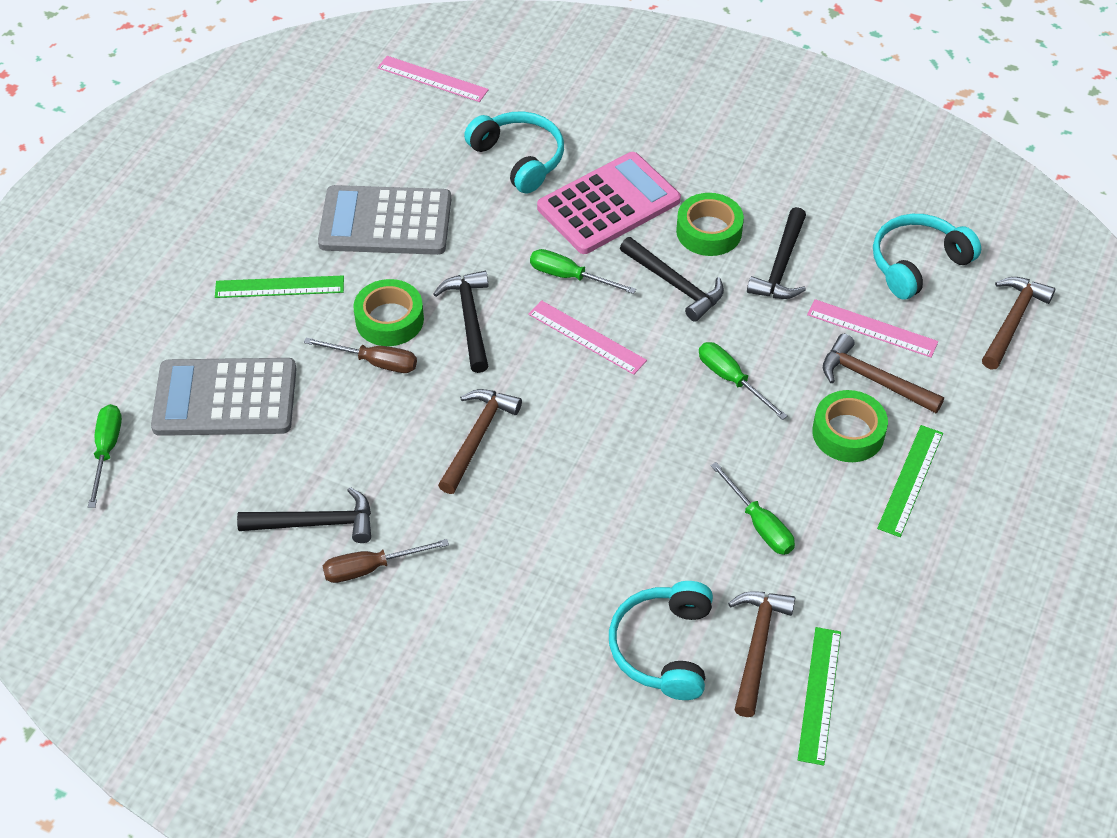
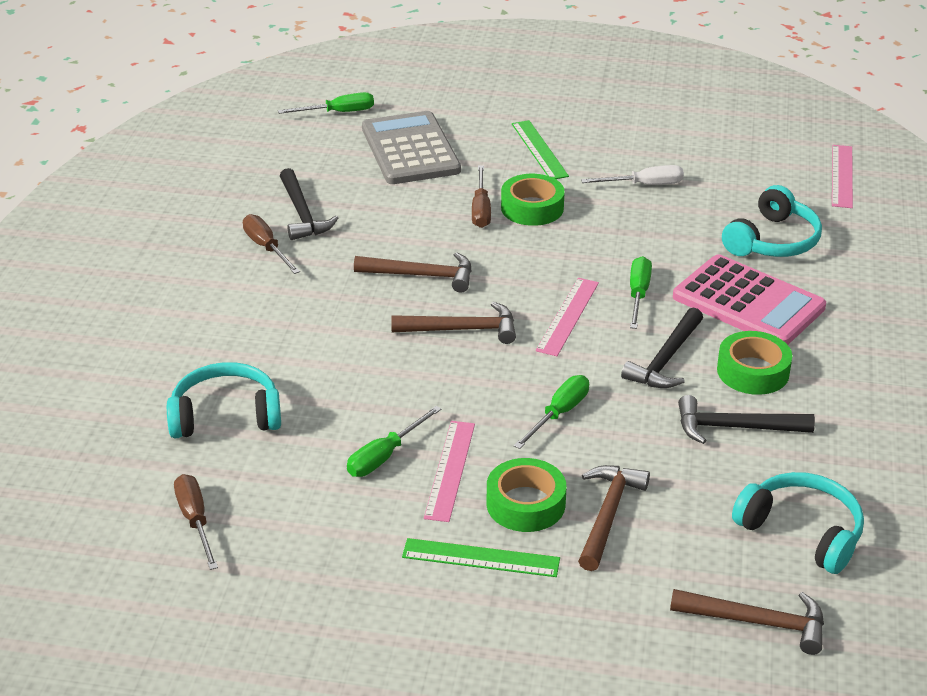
camera: 75 degrees right, 15 degrees down
(385, 222) = (644, 185): grey calculator -> white screwdriver
(469, 318) = (555, 248): black hammer -> none
(757, 646) = (241, 473): brown hammer -> brown hammer (463, 330)
(819, 694) = (195, 521): green ruler -> brown screwdriver
(872, 328) = (682, 506): pink ruler -> pink ruler (450, 470)

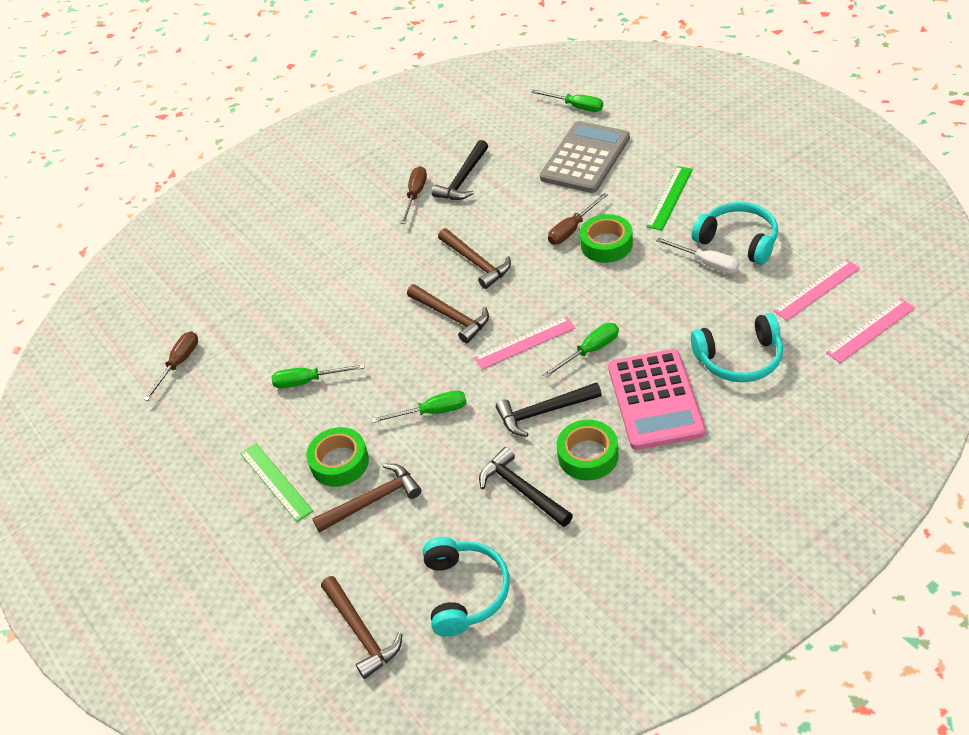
camera: 50 degrees right, 10 degrees up
(225, 415) = (265, 304): turquoise headphones -> turquoise headphones (738, 240)
(450, 470) = (329, 413): pink ruler -> pink ruler (817, 290)

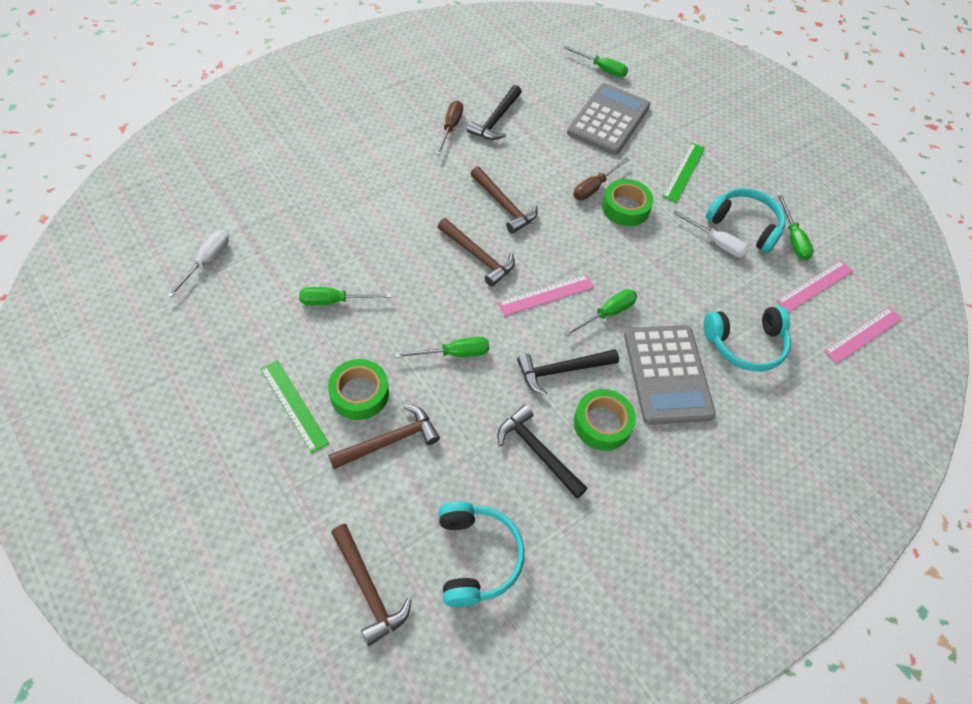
camera: 10 degrees left, 10 degrees up
(178, 364) = (207, 262): brown screwdriver -> white screwdriver
(655, 400) = (667, 374): pink calculator -> grey calculator
(792, 246) = (793, 239): none -> green screwdriver

